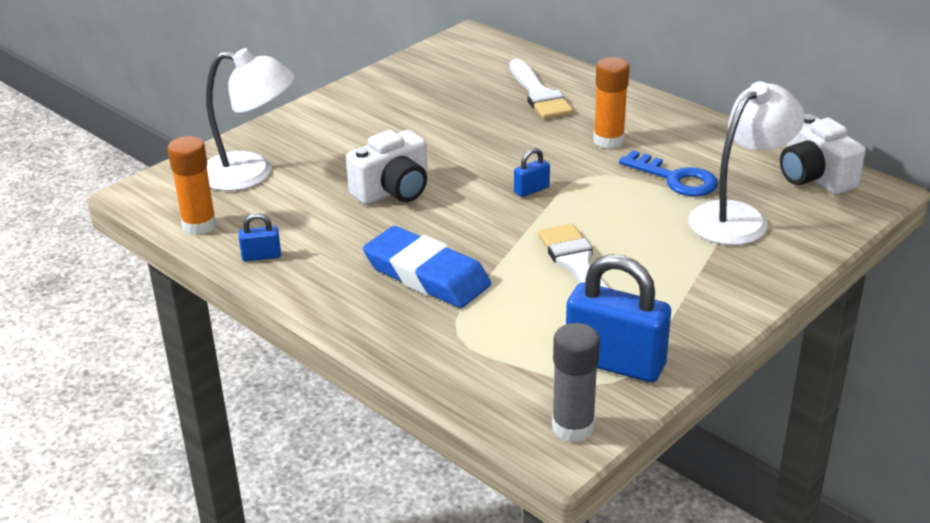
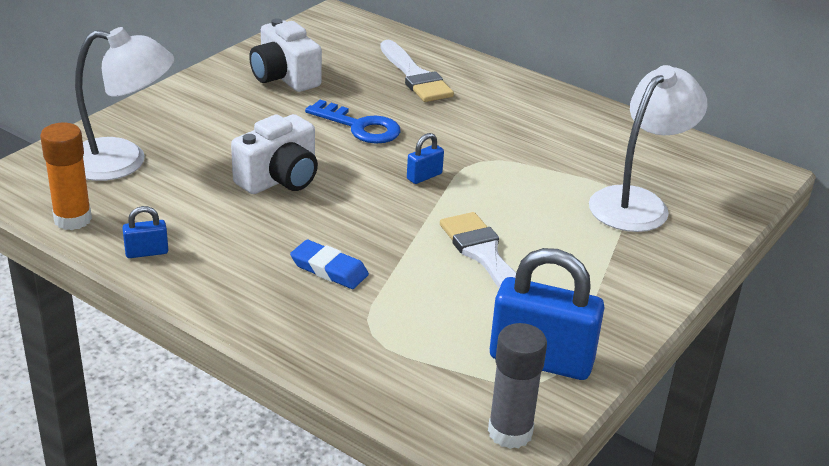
camera: 10 degrees left, 0 degrees up
(427, 275) = (329, 269): blue eraser -> blue eraser, size x0.57
(608, 141) = (494, 124): orange glue stick -> none
(675, 179) = (568, 163): blue key -> blue key (360, 127)
(814, 178) = (703, 161): white camera -> white camera (284, 77)

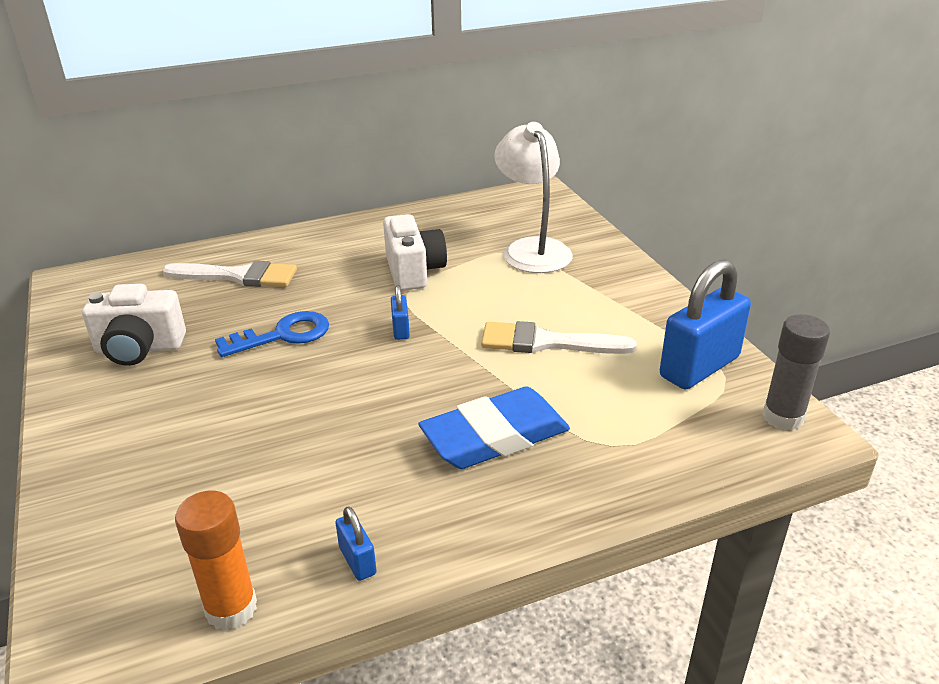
camera: 55 degrees left, 0 degrees up
(123, 161) = (156, 523): white lamp -> none
(146, 252) = (357, 561): blue padlock -> blue padlock turned 45 degrees counterclockwise
(280, 179) = (317, 415): white camera -> white camera (414, 271)
(329, 269) = (495, 436): blue eraser -> blue eraser, size x1.77

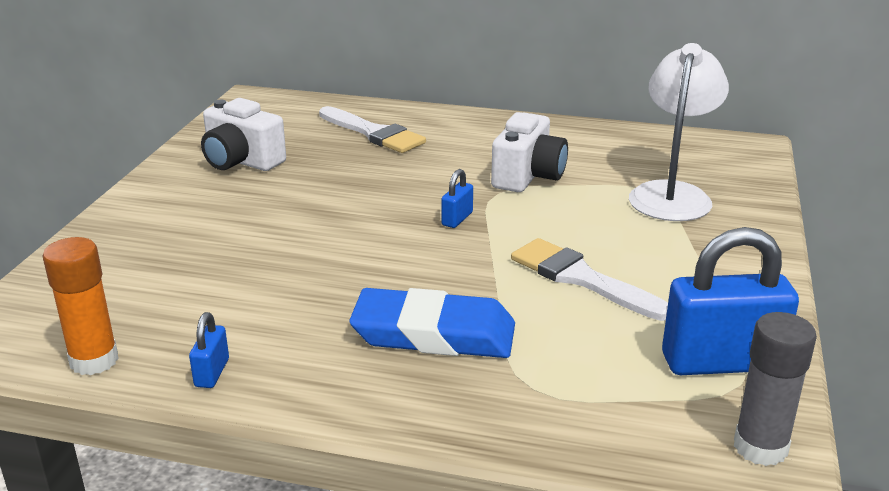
camera: 35 degrees right, 5 degrees down
(283, 335) = (355, 189): blue key -> none

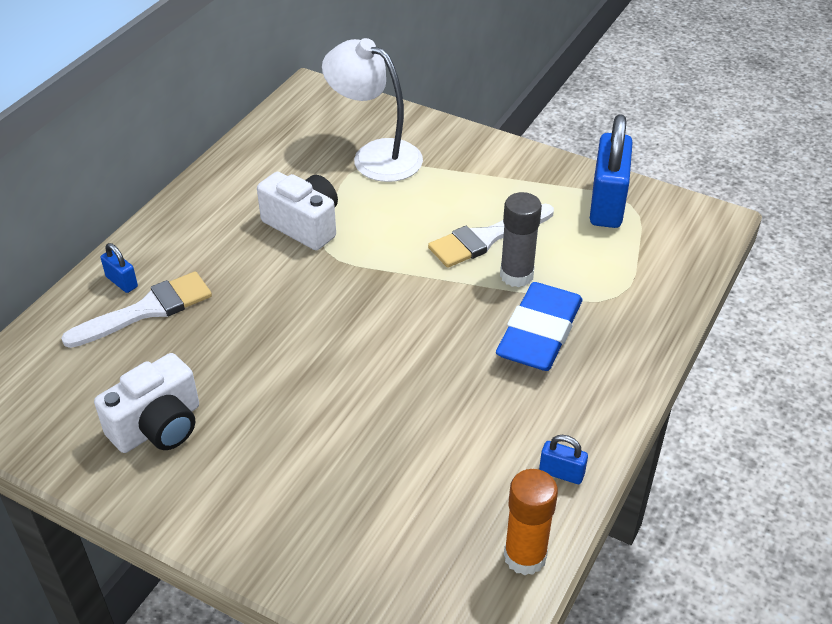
camera: 75 degrees left, 15 degrees up
(457, 219) = (364, 285): blue padlock -> blue padlock (122, 282)
(760, 447) = (692, 217): grey glue stick -> grey glue stick (516, 275)

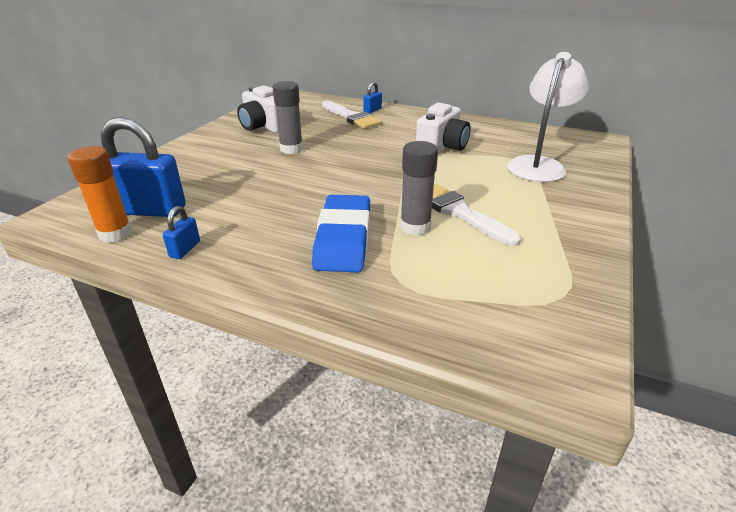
camera: 85 degrees right, 10 degrees down
(272, 385) = (291, 149): none -> grey glue stick
(539, 333) = (343, 238): blue eraser -> blue eraser turned 75 degrees clockwise
(607, 204) = (550, 280): blue padlock -> blue padlock (148, 210)

